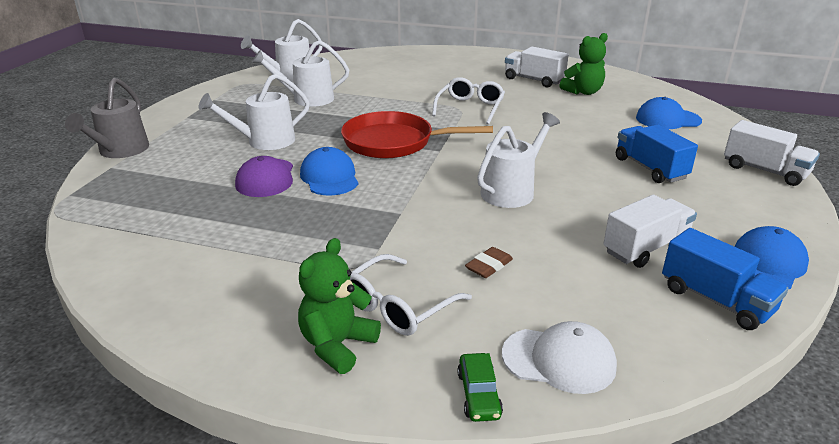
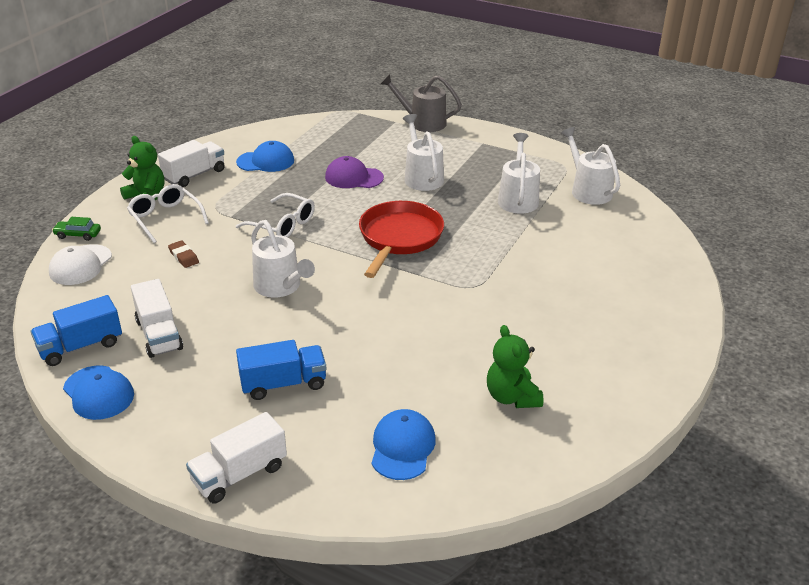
camera: 100 degrees right, 5 degrees up
(329, 177) = (344, 203): blue cap -> blue cap (266, 161)
(470, 108) = (474, 294): white glasses -> white glasses (283, 225)
(534, 80) = (562, 363): white truck -> white truck (194, 175)

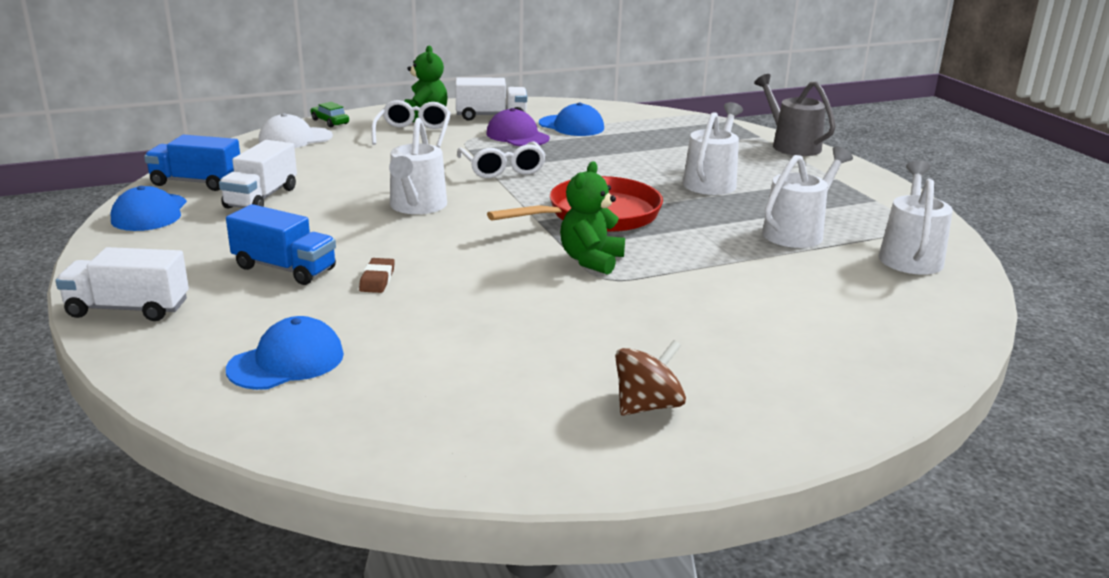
camera: 40 degrees right, 10 degrees down
(184, 257) = (379, 160): brown eraser -> brown eraser (377, 279)
(353, 177) = (636, 160): purple cap -> purple cap (517, 136)
(512, 397) = (470, 380): green teddy bear -> green teddy bear (591, 260)
(608, 360) = (647, 406): none -> brown spinning top

